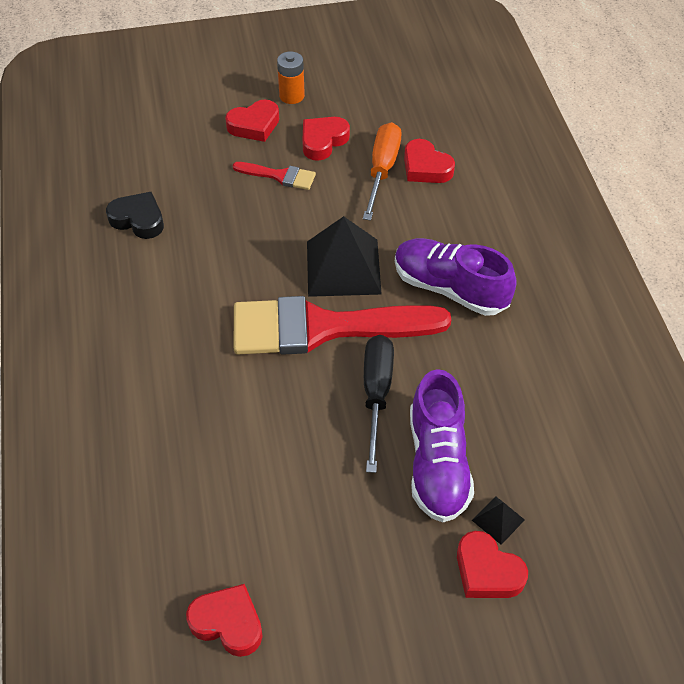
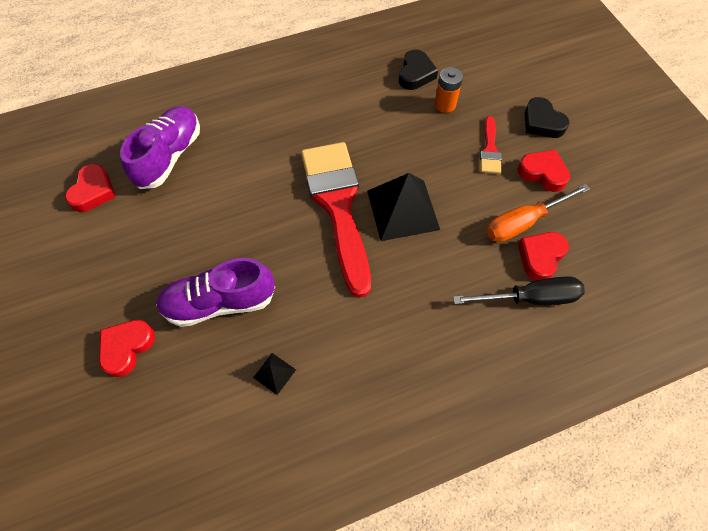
camera: 80 degrees right, 10 degrees up
(254, 125) = (542, 122): red heart -> black heart
(292, 96) = (589, 141): orange battery -> orange battery (445, 104)
(376, 395) = (279, 251): black screwdriver -> black screwdriver (530, 298)
(382, 170) = (524, 222): orange screwdriver -> orange screwdriver turned 150 degrees clockwise
(450, 288) = (399, 293): purple shoe -> purple shoe (169, 156)
(498, 520) = (171, 352): black pyramid -> black pyramid (274, 373)

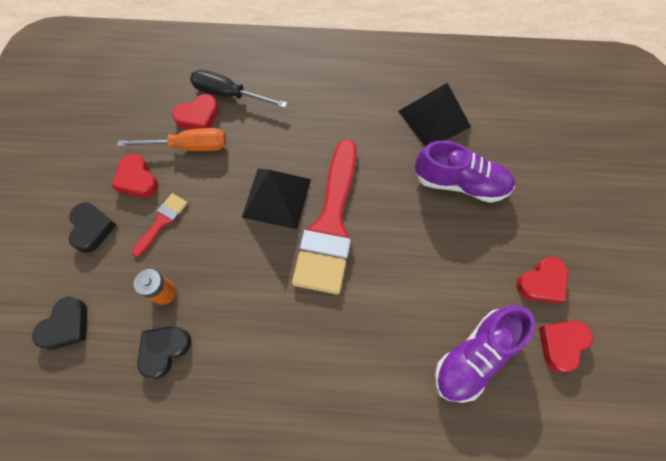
camera: 155 degrees left, 5 degrees up
(127, 347) = (540, 177): red heart -> red heart (541, 283)
(274, 373) = (434, 118): black pyramid -> black pyramid, size x2.27
(497, 61) = (66, 326): none -> black heart

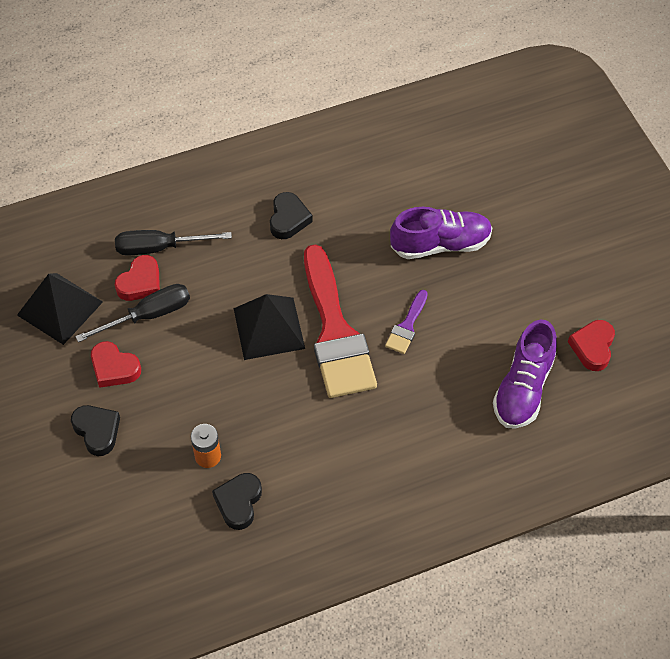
camera: 25 degrees left, 10 degrees down
(66, 326) = (129, 523): black heart -> black heart (288, 219)
(162, 221) = (166, 395): red brush -> none
(188, 146) = (148, 315): orange screwdriver -> black screwdriver
(394, 246) = (407, 326): none -> purple brush
(434, 118) = (385, 192): black pyramid -> black pyramid (59, 308)
(541, 283) = (554, 303): red heart -> none

